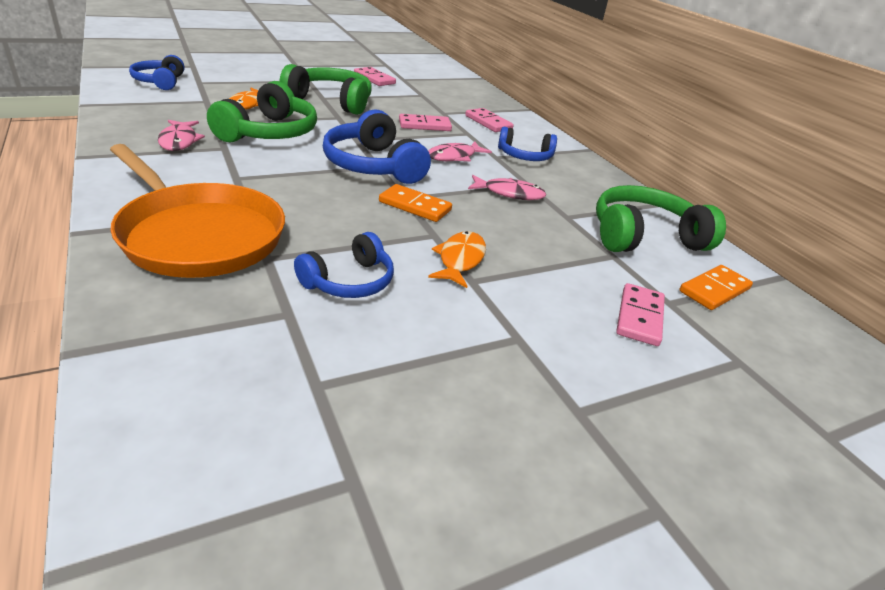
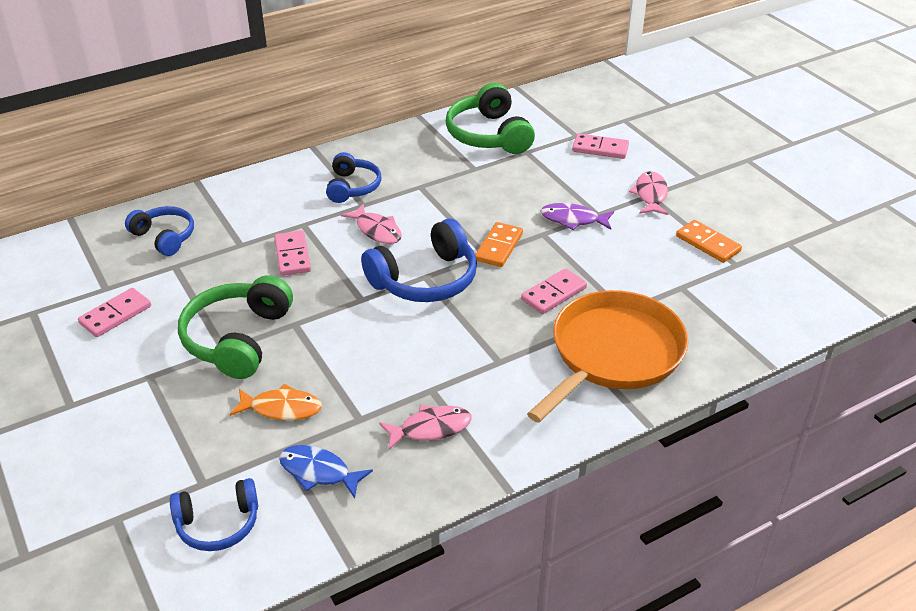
camera: 90 degrees left, 5 degrees up
(174, 106) = (318, 472): none -> blue fish
(269, 133) = (372, 367): green headphones -> none
(349, 281) = (630, 267): blue headphones -> blue headphones (164, 237)
(460, 260) = (573, 220): orange fish -> purple fish
(488, 122) = (261, 210): pink domino -> pink domino (553, 293)
(509, 193) = (446, 197): pink fish -> pink fish (650, 195)
(714, 290) = (550, 116): orange domino -> orange domino (708, 243)

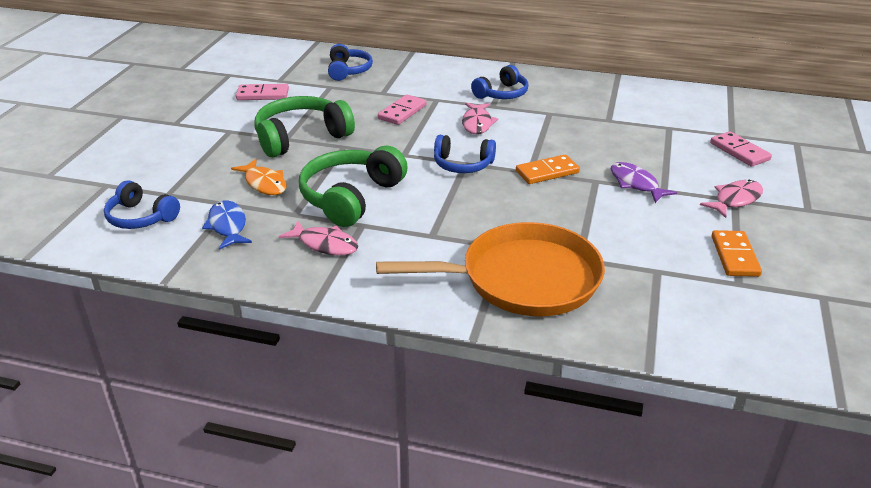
camera: 45 degrees right, 5 degrees down
(425, 279) = (463, 164): blue headphones -> blue headphones, size x0.63
(489, 135) = (655, 105): green headphones -> green headphones (351, 197)
(553, 293) = (540, 219): pink domino -> none

